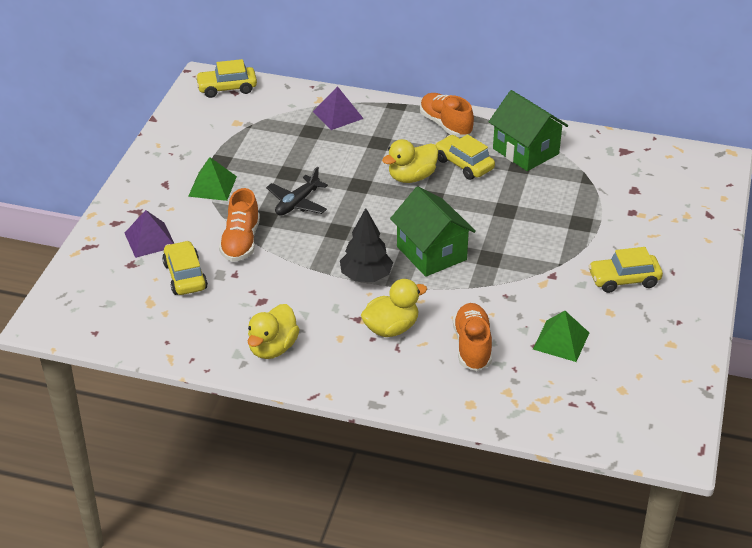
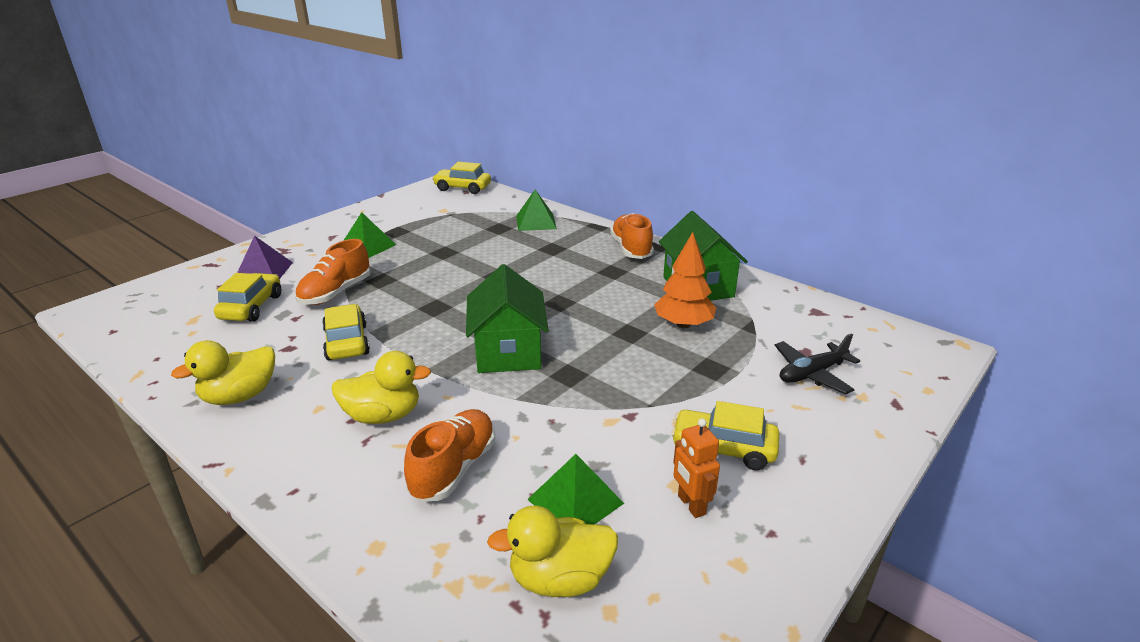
camera: 25 degrees right, 10 degrees down
(297, 203) = (424, 276): black plane -> black plane (812, 374)
(338, 115) = (536, 222): purple pyramid -> green pyramid
(366, 276) = (415, 355): black tree -> none
(411, 177) = (556, 281): yellow duck -> yellow duck (560, 579)
(464, 164) = (620, 283): yellow car -> yellow car (347, 342)
(538, 191) = (683, 324): none -> orange tree
(627, 321) = (691, 505): none -> orange robot

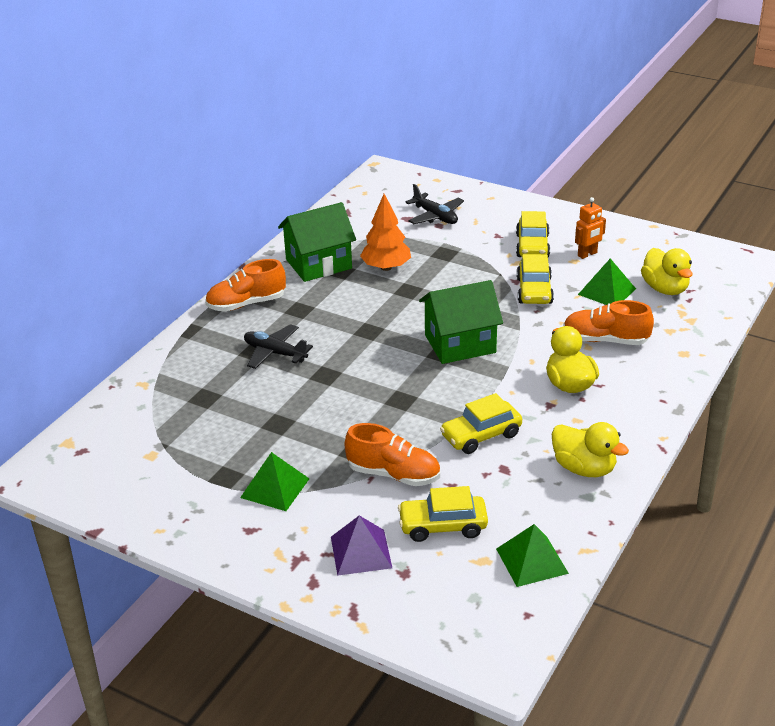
camera: 100 degrees left, 5 degrees up
(462, 188) = (68, 456): yellow car -> yellow car (534, 291)
(536, 222) = (183, 374): green pyramid -> green pyramid (531, 561)
(545, 256) = (275, 353): none -> black plane

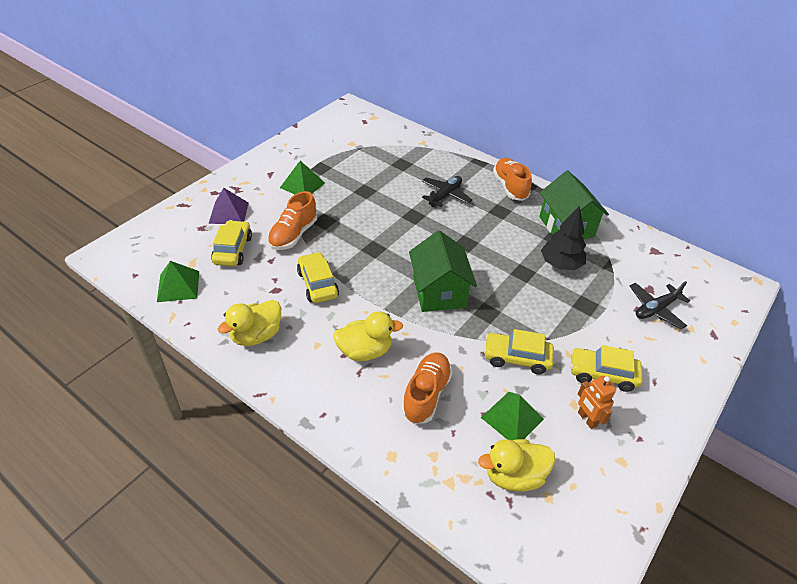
camera: 95 degrees right, 10 degrees up
(386, 267) = (560, 264): orange tree -> black tree

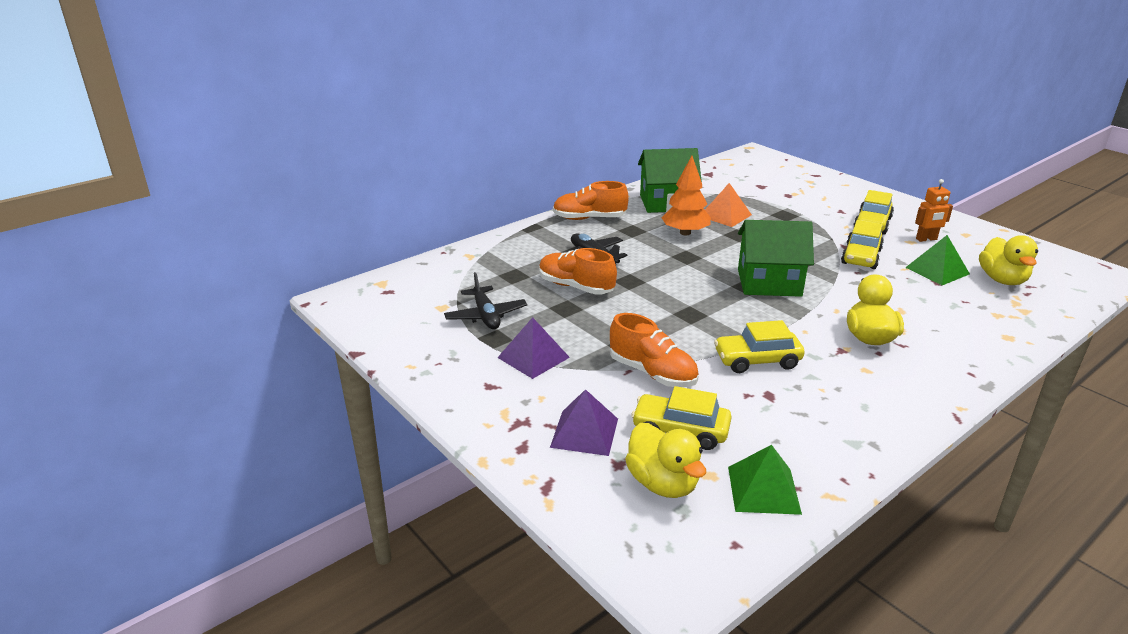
camera: 75 degrees left, 15 degrees down
(256, 335) = (858, 415): yellow duck -> yellow duck (663, 483)
(302, 185) = (533, 357): green pyramid -> purple pyramid
(426, 394) = (922, 309): orange shoe -> orange shoe (576, 287)
(510, 240) = (685, 233): none -> orange tree
(560, 264) = (725, 215): black tree -> orange pyramid
(655, 309) = (787, 189): black plane -> black plane (486, 316)

